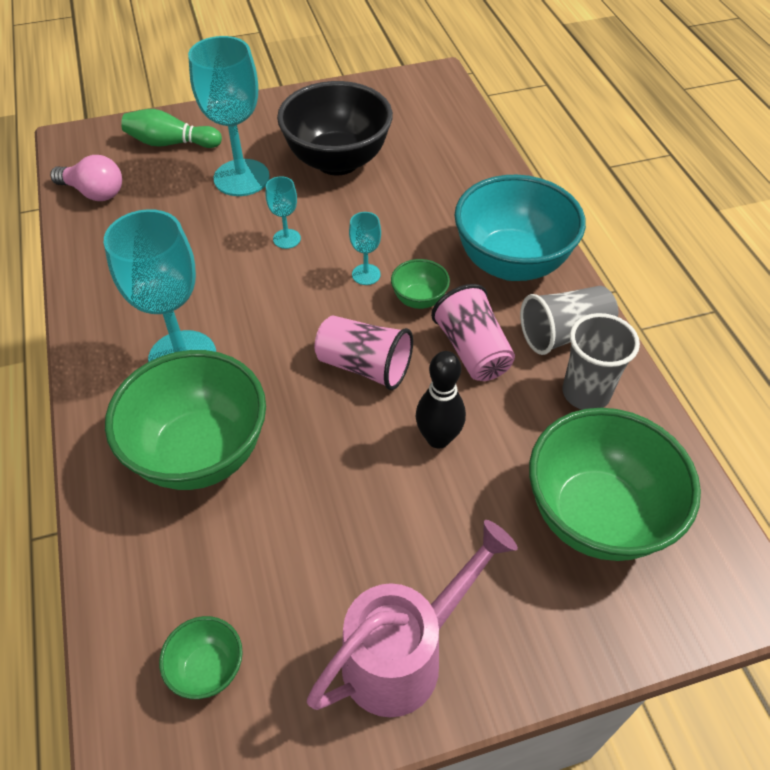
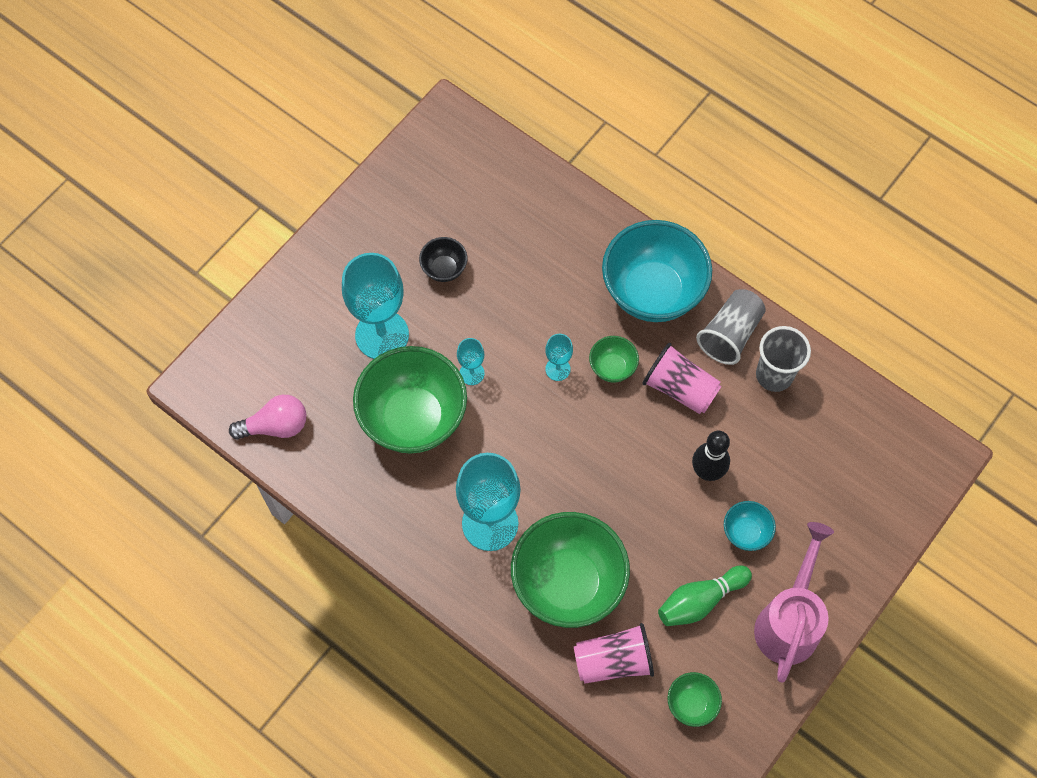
camera: 35 degrees left, 15 degrees up
(171, 143) = (287, 334): green bowling pin -> green bowling pin (700, 600)
(337, 161) = (444, 269): black bowl -> black bowl, size x0.45
(364, 366) = (619, 448): pink cup -> pink cup (613, 661)
(431, 523) = (746, 532): none -> turquoise bowl
(596, 515) = (835, 462): green bowl -> green bowl (413, 418)

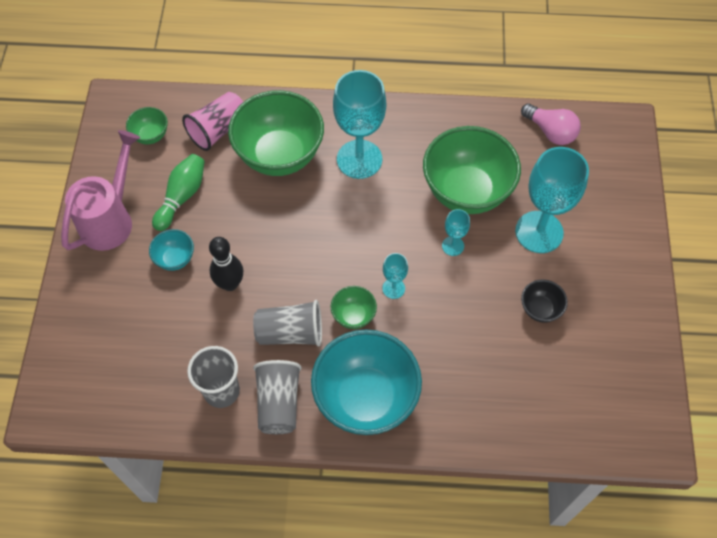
camera: 145 degrees right, 5 degrees down
(275, 426) = (550, 132): pink light bulb -> pink light bulb turned 90 degrees counterclockwise
(680, 388) = (290, 333): pink cup -> grey cup
(789, 621) = (110, 219): pink watering can -> pink watering can turned 135 degrees counterclockwise

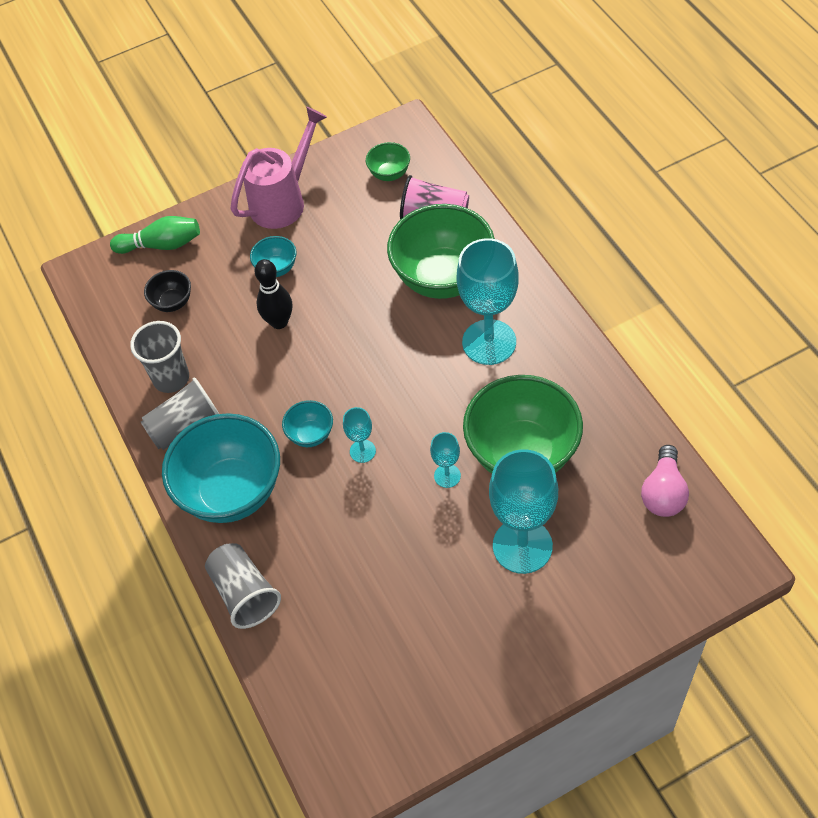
camera: 65 degrees right, 5 degrees down
(110, 219) = (283, 201): pink watering can -> pink watering can turned 45 degrees counterclockwise
(182, 197) = (342, 234): green bowling pin -> green bowling pin (161, 245)
(290, 333) = (260, 396): grey cup -> grey cup (244, 593)
(353, 315) = (311, 435): green bowl -> turquoise bowl
(540, 309) = (428, 593): black bowl -> black bowl (172, 302)

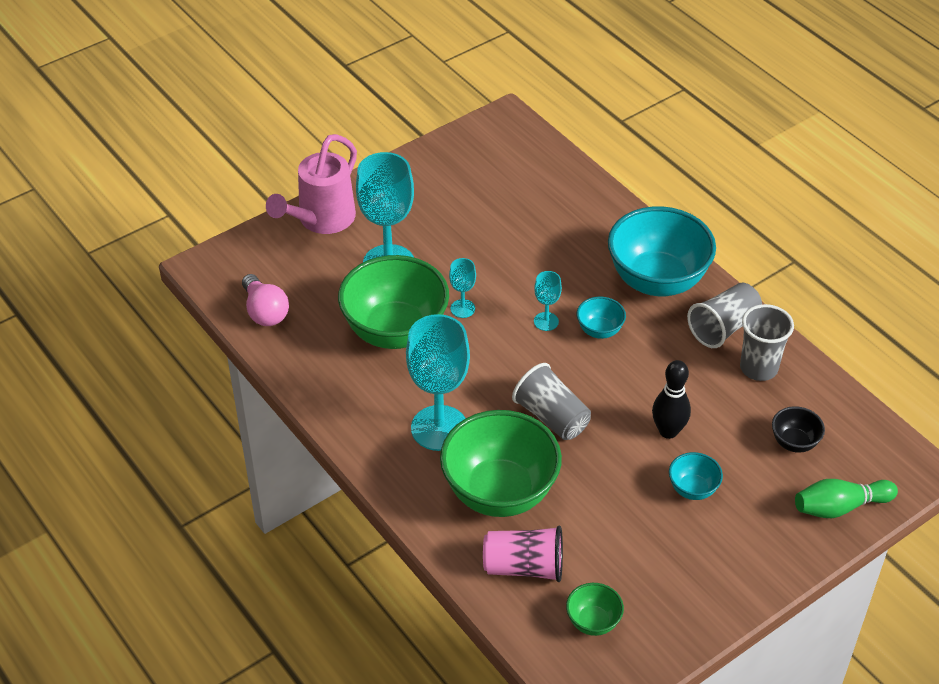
camera: 165 degrees right, 10 degrees down
(244, 593) = (617, 213): grey cup -> grey cup (552, 417)
(283, 201) = (716, 574): pink watering can -> pink watering can (321, 220)
(663, 492) = (265, 312): pink light bulb -> pink light bulb turned 150 degrees clockwise

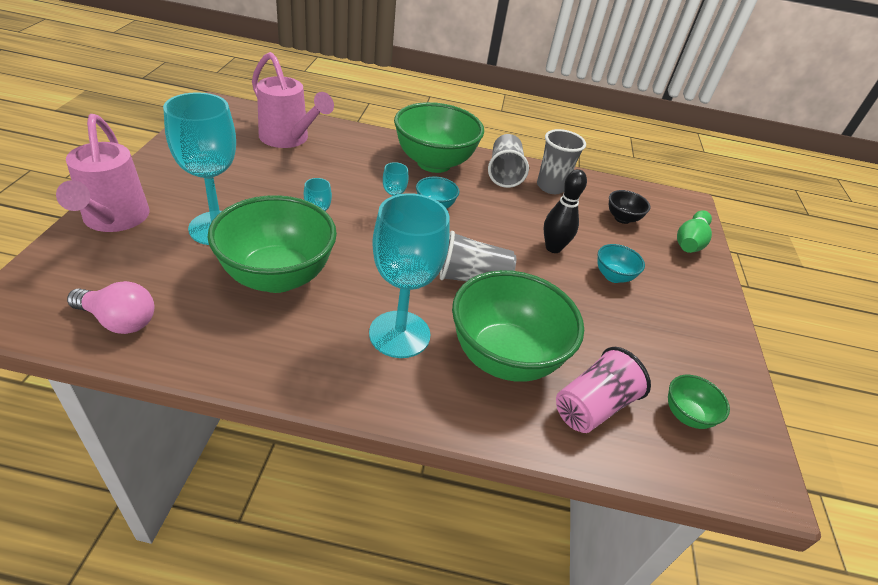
camera: 50 degrees left, 5 degrees down
(535, 189) = (288, 139): none -> pink watering can
(657, 281) = (434, 163): turquoise bowl -> green bowl

